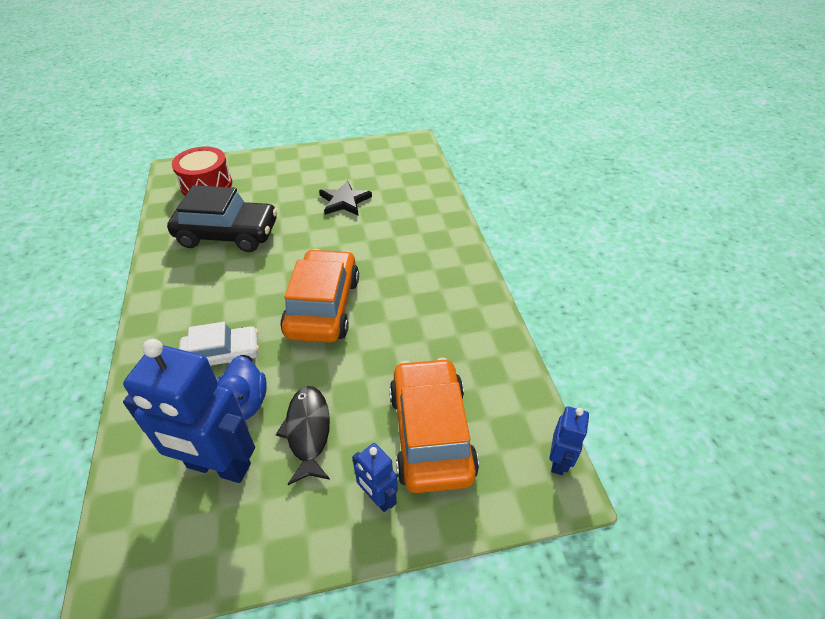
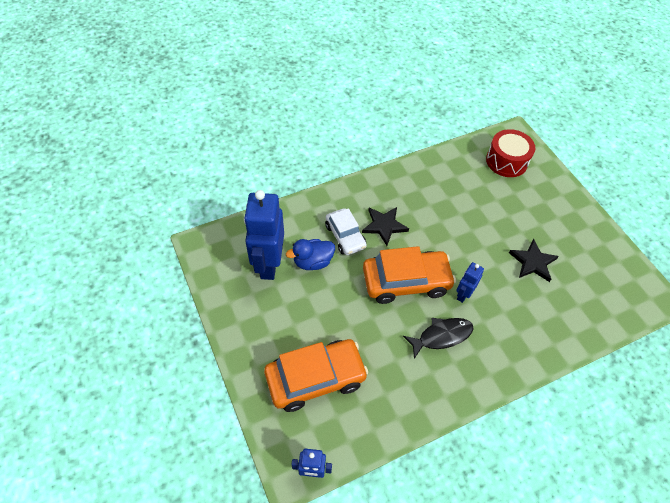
camera: 75 degrees right, 10 degrees up
(228, 234) = (457, 196): black car -> none
(230, 310) = (384, 226): none -> black star
(308, 431) = (301, 303): black fish -> black fish (441, 336)
(378, 498) = (264, 355): blue robot -> blue robot (463, 294)

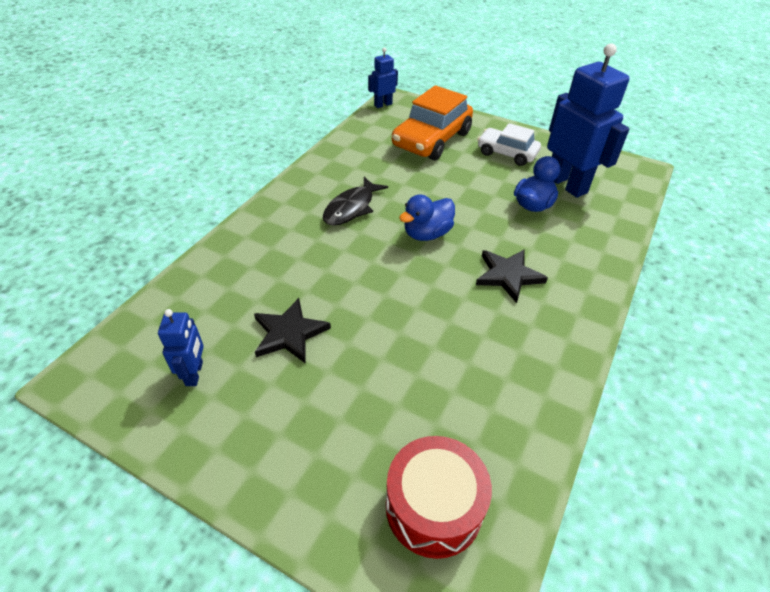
camera: 145 degrees right, 10 degrees down
(345, 236) = (534, 242): white car -> white car (507, 153)
(406, 281) = (427, 234): orange car -> blue duck
(463, 294) = (356, 252): blue robot -> blue robot (194, 373)

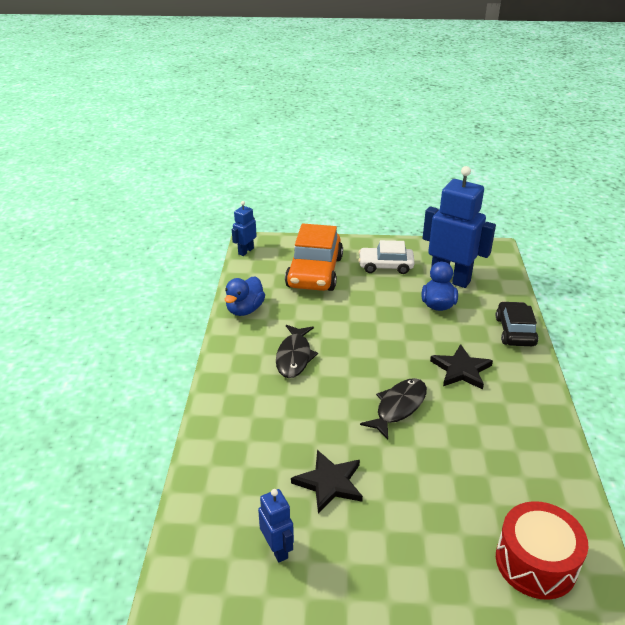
camera: 25 degrees left, 10 degrees down
(413, 288) = (398, 407): none -> black fish
(427, 234) = (374, 357): blue duck -> blue duck (245, 310)
(600, 257) = (515, 331): none -> black car

